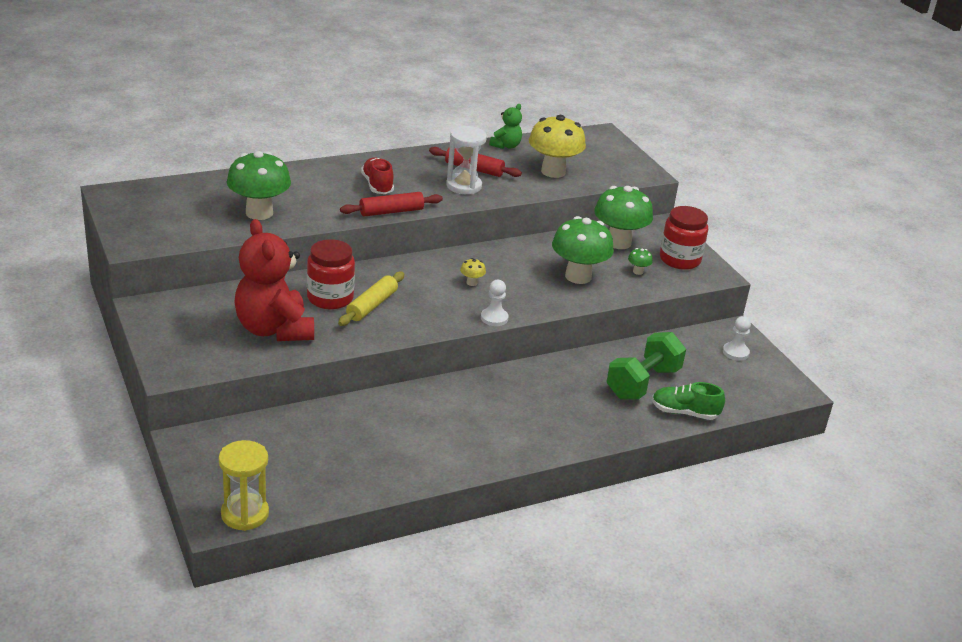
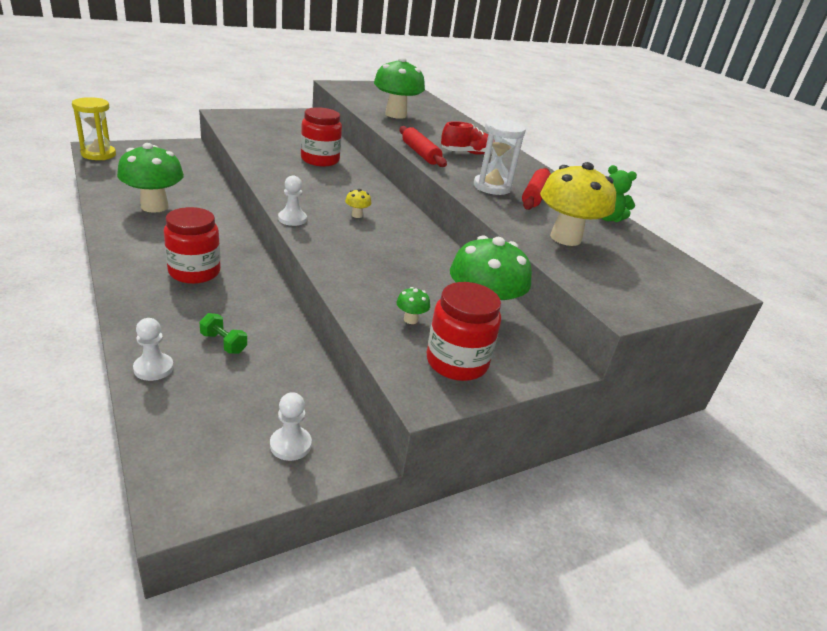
camera: 85 degrees right, 0 degrees up
(274, 329) = (273, 141): red teddy bear -> none
(372, 306) = (310, 172): yellow rolling pin -> none
(541, 405) = (194, 272): none -> red jar
(578, 276) = (385, 274): green mushroom -> green mushroom (154, 206)
(642, 383) = (224, 343): green dumbbell -> green dumbbell, size x0.46
(684, 413) = (153, 368): green shoe -> white pawn

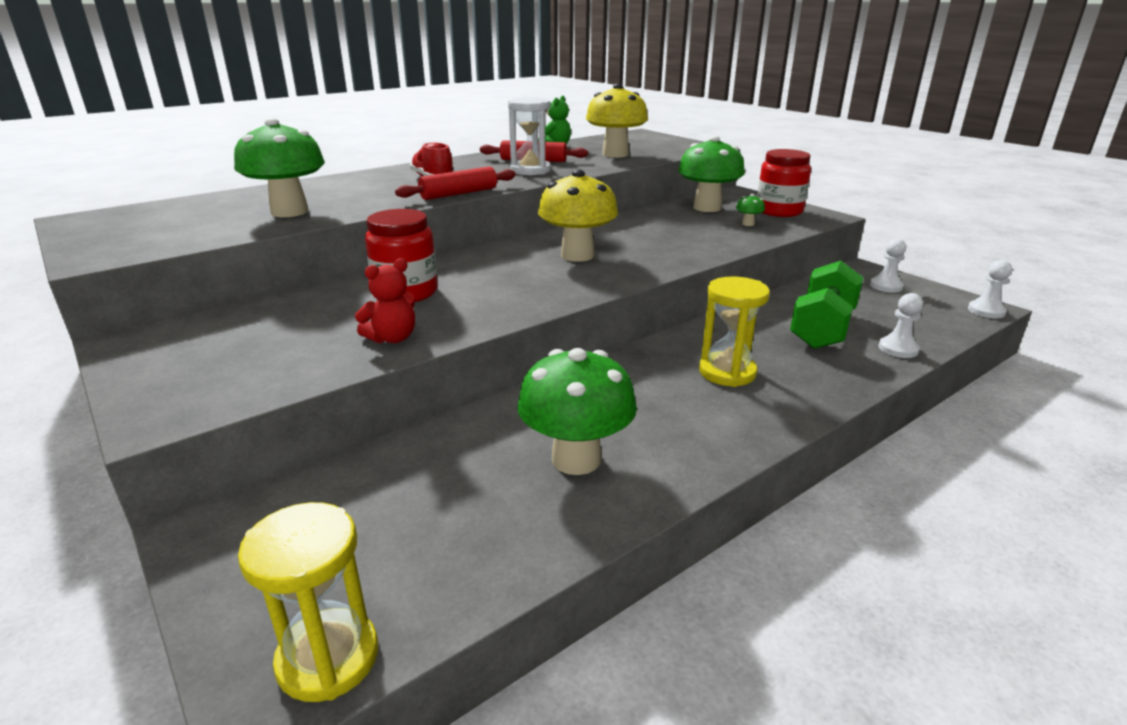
camera: 95 degrees left, 5 degrees down
(194, 272) = (727, 372): red jar -> yellow hourglass
(224, 343) = (822, 328): green dumbbell -> green dumbbell, size x2.17
(259, 150) = (392, 338): none -> red teddy bear
(292, 219) = (626, 280): white pawn -> white pawn (986, 311)
(357, 215) = (577, 255): yellow mushroom -> yellow mushroom, size x2.45

